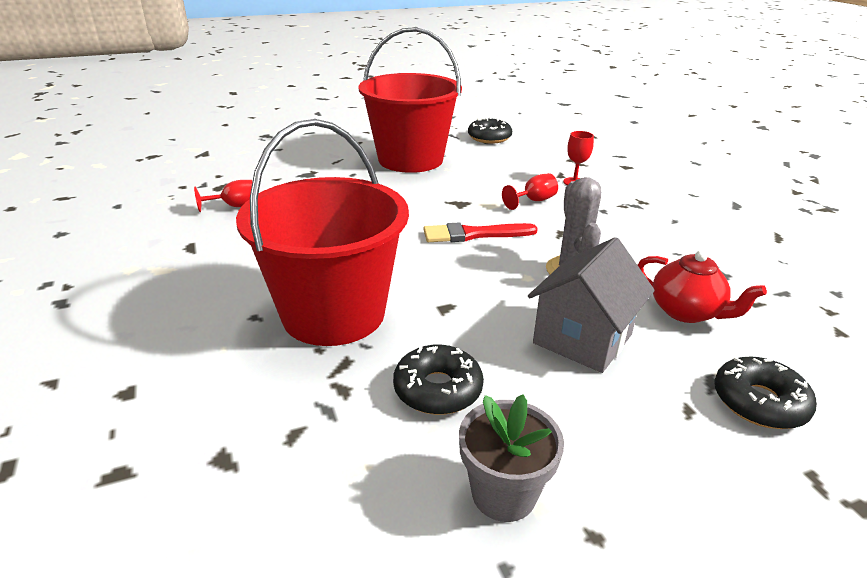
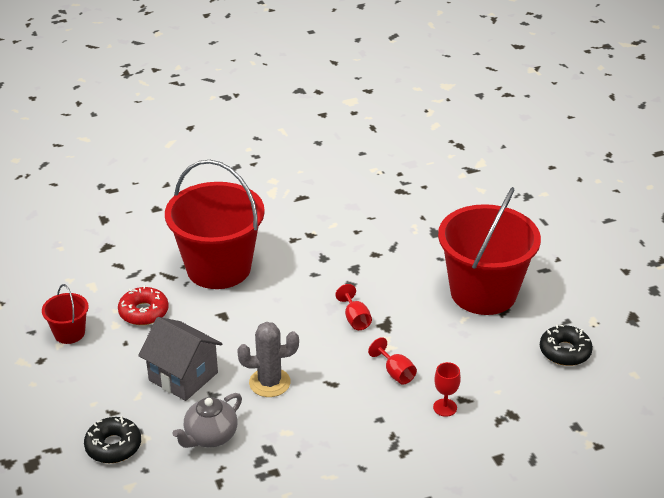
camera: 90 degrees right, 5 degrees up
(235, 206) = (366, 205): red goblet -> red goblet (355, 319)
(438, 389) = (143, 312): black donut -> red donut
(474, 234) = (326, 332): red brush -> none
(503, 493) = (69, 333): grey flower pot -> red bucket
(686, 312) = (210, 436): red teapot -> grey teapot

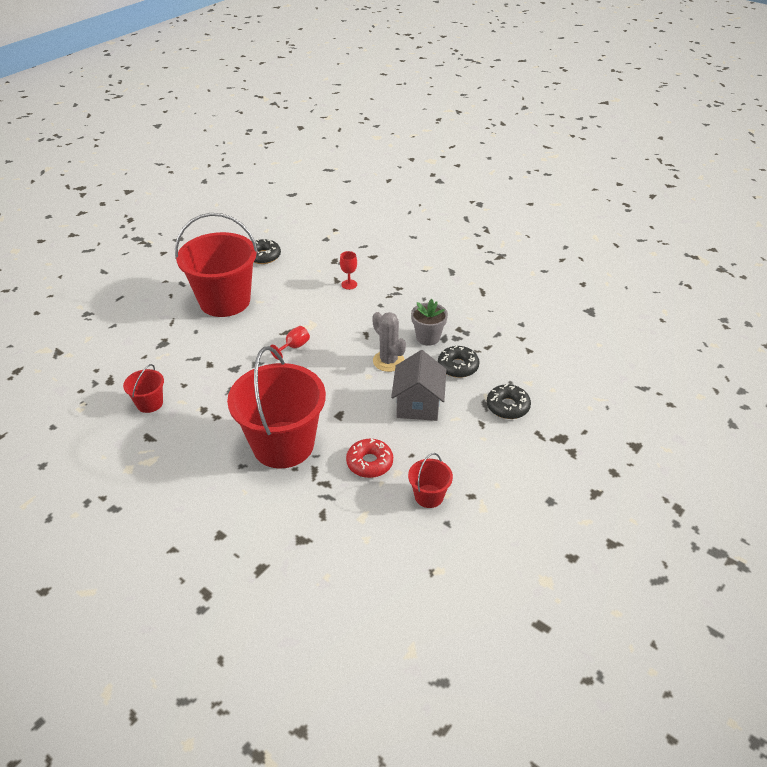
camera: 120 degrees left, 5 degrees up
(210, 436) = (458, 366): grey teapot -> black donut
(282, 435) = (428, 337): none -> grey flower pot
(347, 206) = (149, 403): none -> red bucket
(395, 373) = (334, 312): red goblet -> none

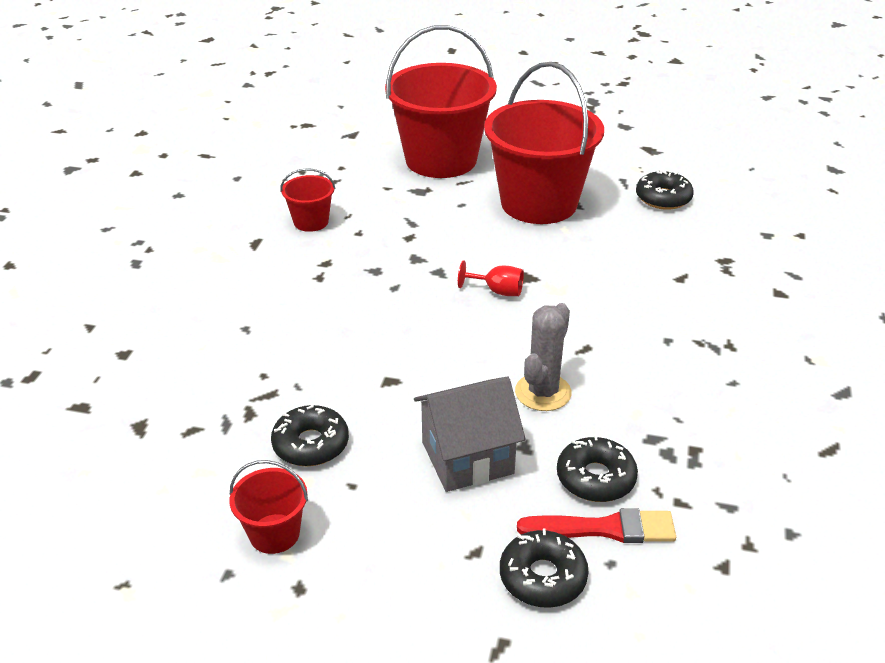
camera: 65 degrees right, 5 degrees down
(283, 444) = (301, 349): red bucket -> red bucket (441, 160)
(349, 284) = (684, 293): red goblet -> none
(369, 463) = (311, 444): red donut -> black donut
(428, 337) = (637, 418): grey flower pot -> none
(490, 376) = (604, 528): none -> red brush

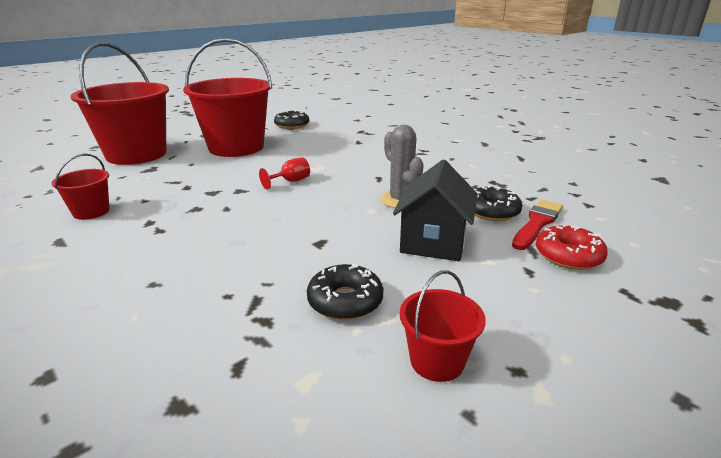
camera: 55 degrees left, 10 degrees down
(467, 458) = (433, 242): grey house -> black house
(542, 577) = (568, 256): black donut -> red donut

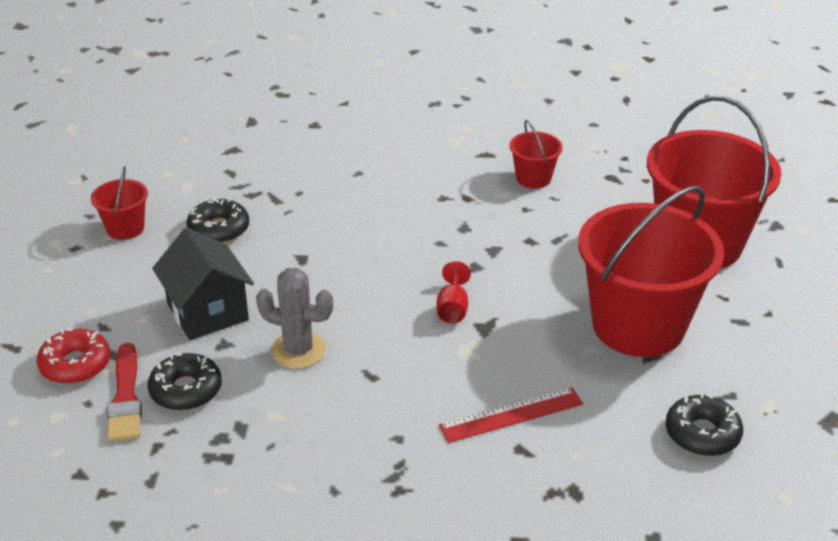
camera: 135 degrees right, 10 degrees up
(343, 148) = (511, 414): none -> red ruler

